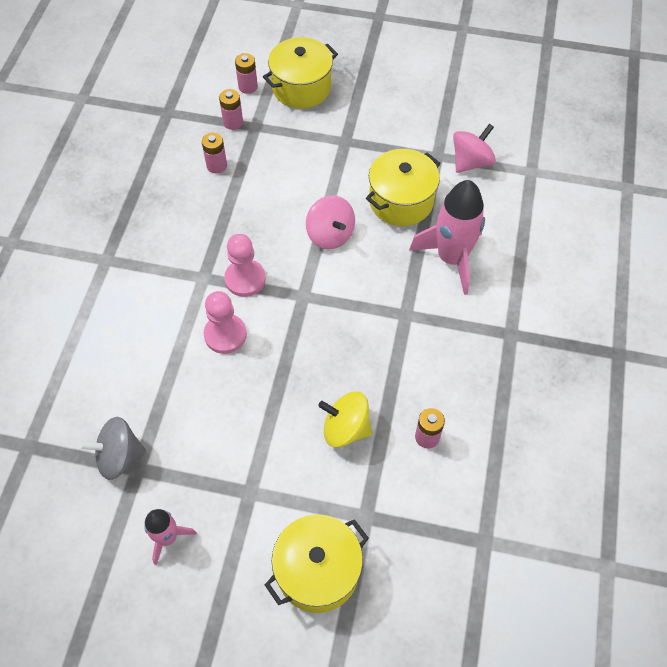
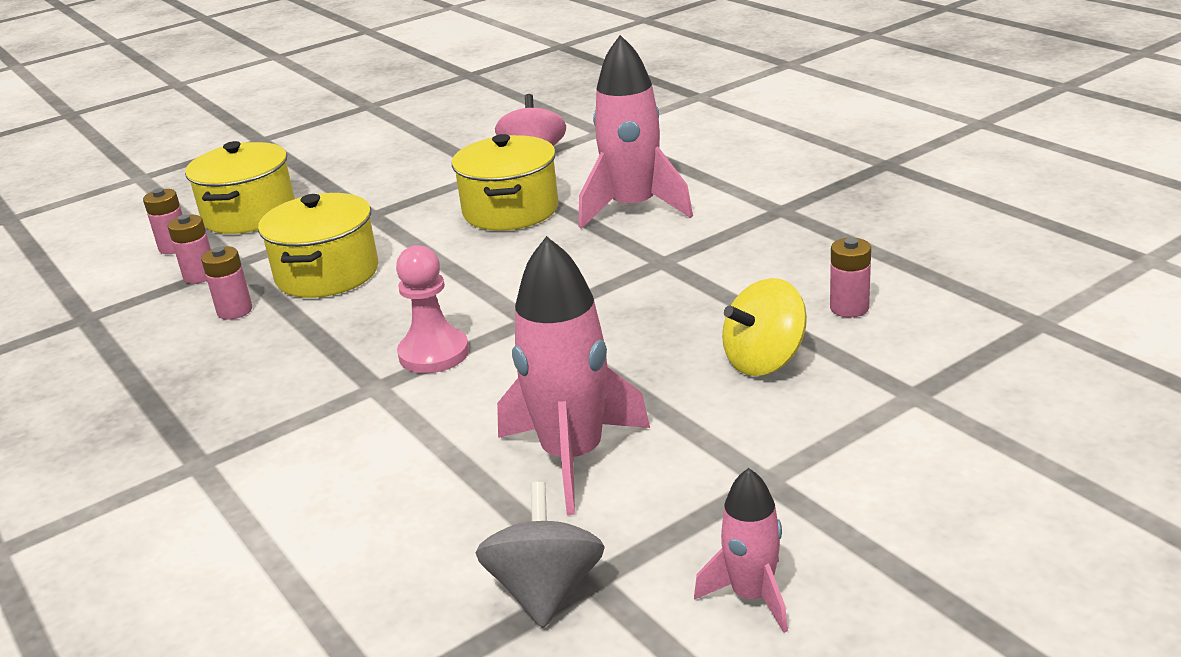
camera: 45 degrees left, 30 degrees down
(119, 457) = (545, 591): grey spinning top -> grey spinning top turned 150 degrees clockwise
(210, 400) = (573, 457): none -> pink rocket
(225, 335) = (490, 402): pink pawn -> none
(318, 571) = (959, 467): yellow pot -> yellow pot (327, 274)
(330, 235) = (476, 269): pink spinning top -> none

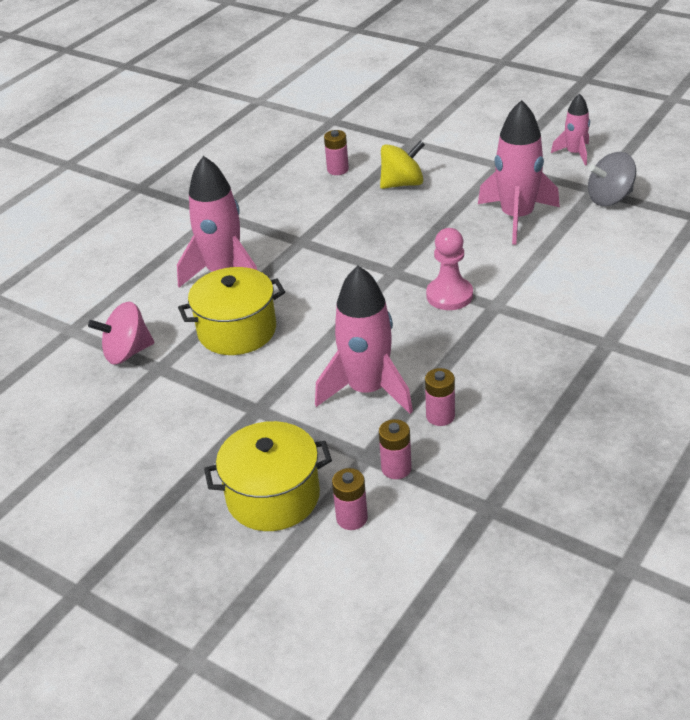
camera: 110 degrees left, 10 degrees up
(327, 274) = (367, 390): yellow pot -> pink rocket
(764, 361) = (402, 184): yellow spinning top -> yellow spinning top turned 60 degrees counterclockwise

